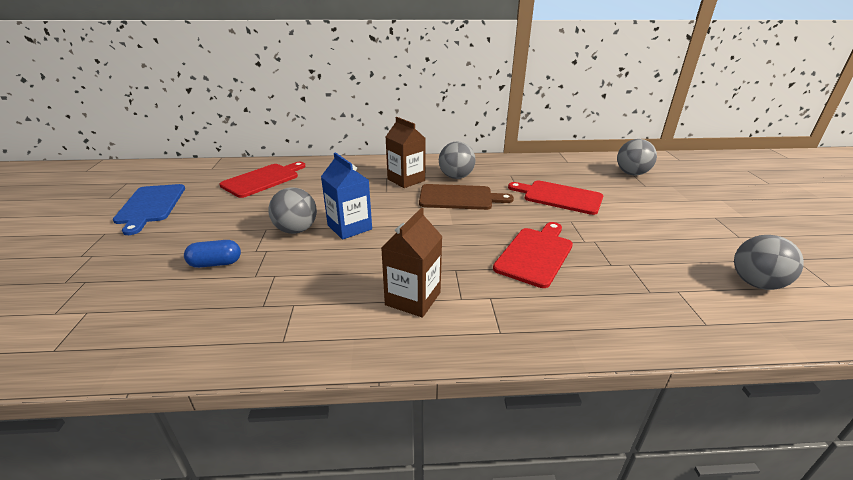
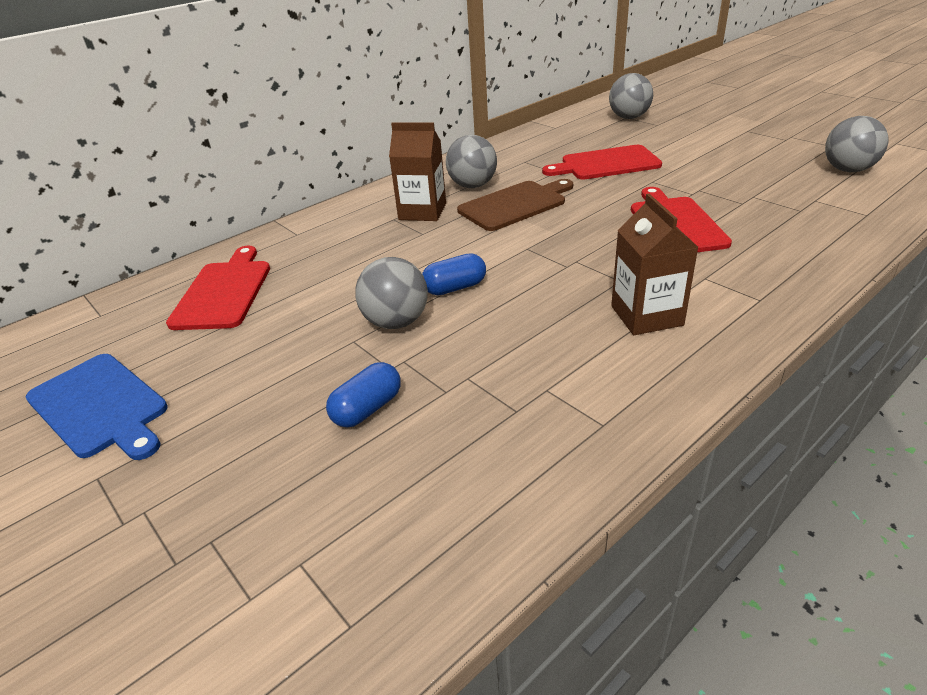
camera: 35 degrees left, 5 degrees up
(349, 227) = (455, 288): blue carton -> blue capsule

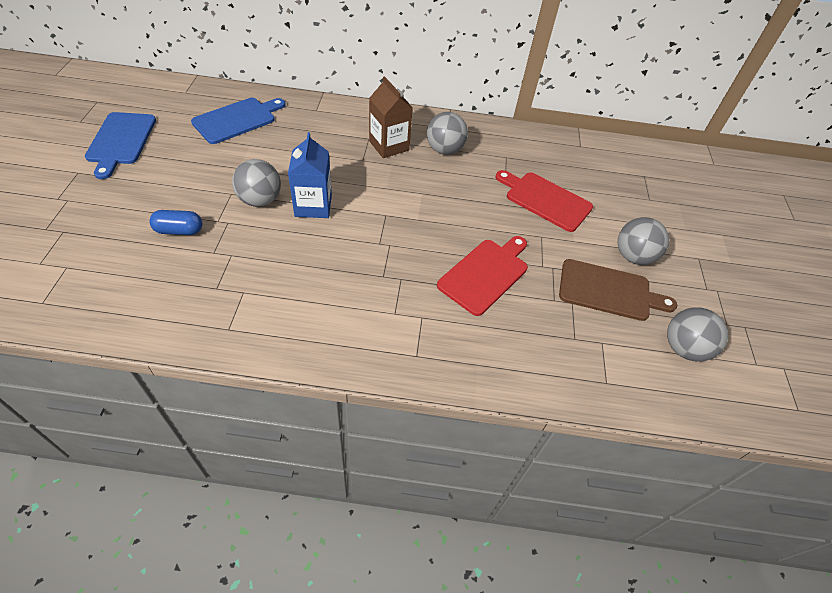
camera: 40 degrees right, 15 degrees up
(223, 292) = (237, 120): red cutting board -> blue cutting board
(455, 288) = (313, 206): blue capsule -> blue carton
(515, 205) = (437, 182): brown cutting board -> brown cutting board (608, 291)
(629, 117) = (644, 177): grey ball -> grey ball (633, 256)
(646, 315) = (351, 305): brown carton -> none

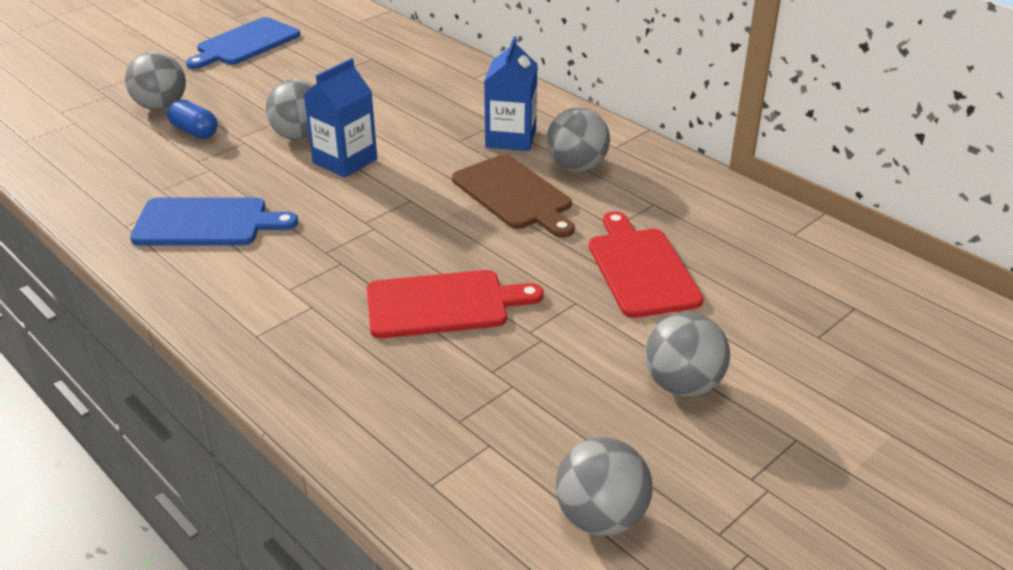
camera: 45 degrees right, 15 degrees down
(123, 221) = (161, 106): none -> grey ball
(237, 120) = (376, 60): blue cutting board -> blue cutting board (206, 223)
(389, 146) = (511, 138): brown carton -> blue carton
(608, 291) = (584, 400): brown cutting board -> brown cutting board (514, 195)

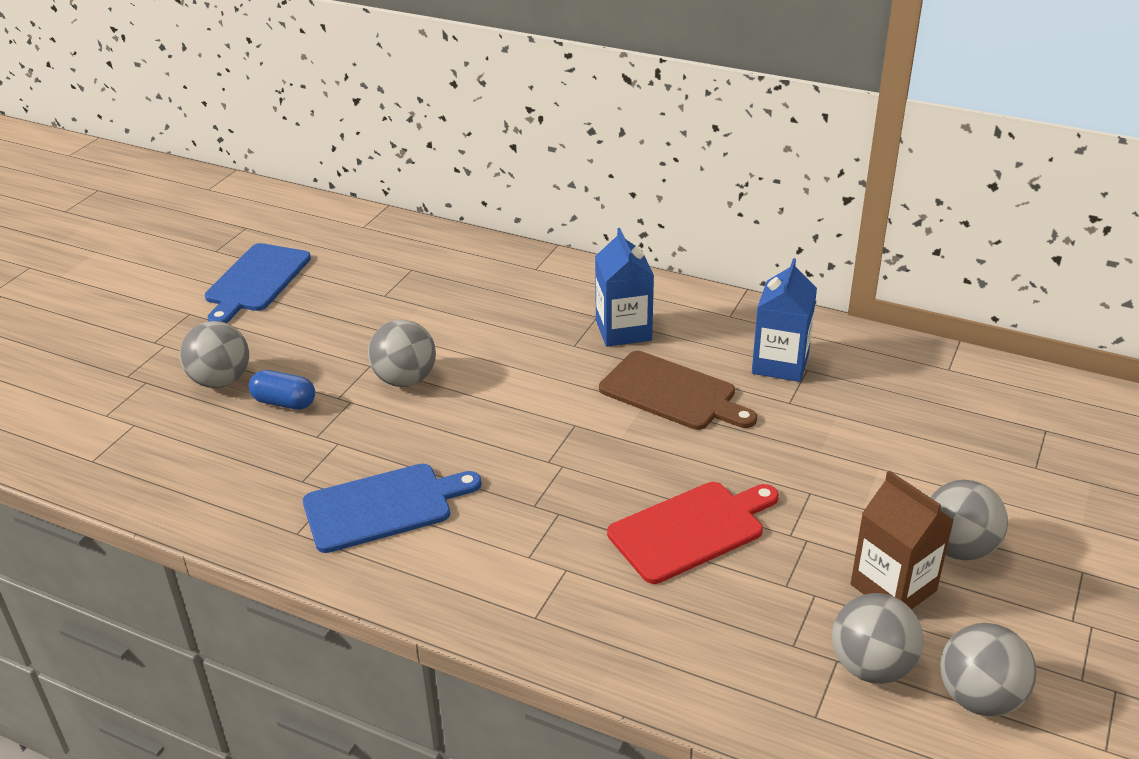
camera: 20 degrees left, 0 degrees up
(345, 161) = (475, 397): blue carton -> blue carton (780, 364)
(576, 167) = (709, 347): grey ball -> grey ball (871, 666)
(591, 400) = (893, 587): none -> brown carton
(641, 269) = (843, 441): red cutting board -> none

